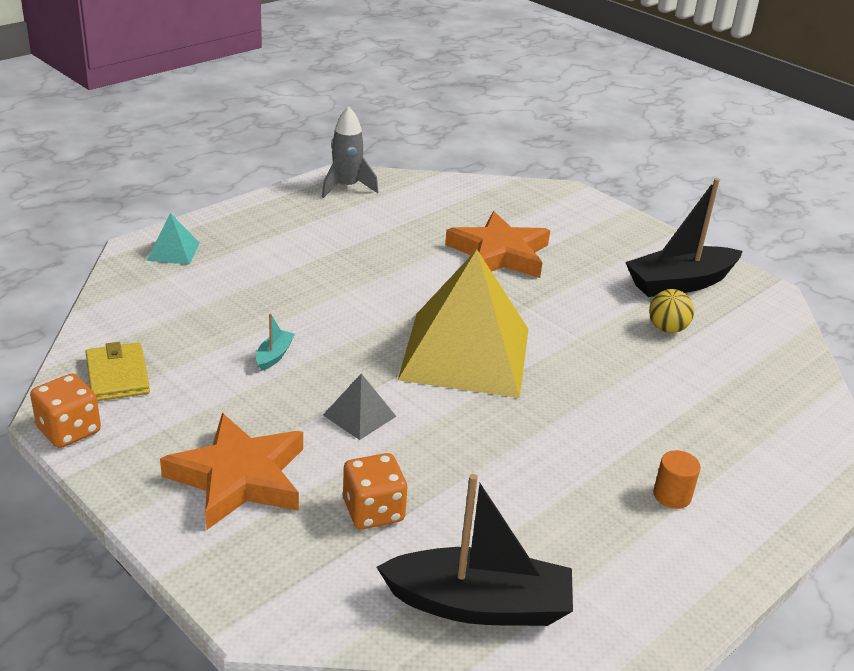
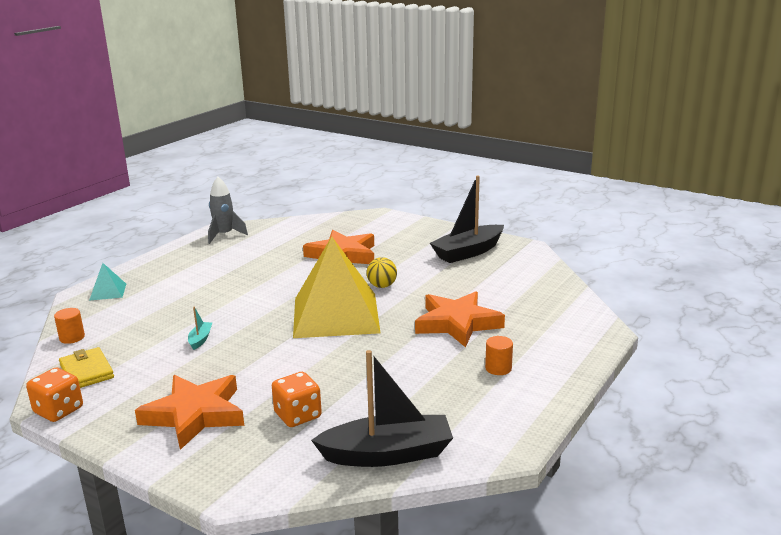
camera: 10 degrees left, 10 degrees down
(111, 317) = (72, 337): none -> orange cylinder
(359, 415) = (272, 363): grey pyramid -> none
(632, 405) = (457, 323): none -> orange star
(667, 329) = (467, 278): yellow ball -> yellow ball (382, 286)

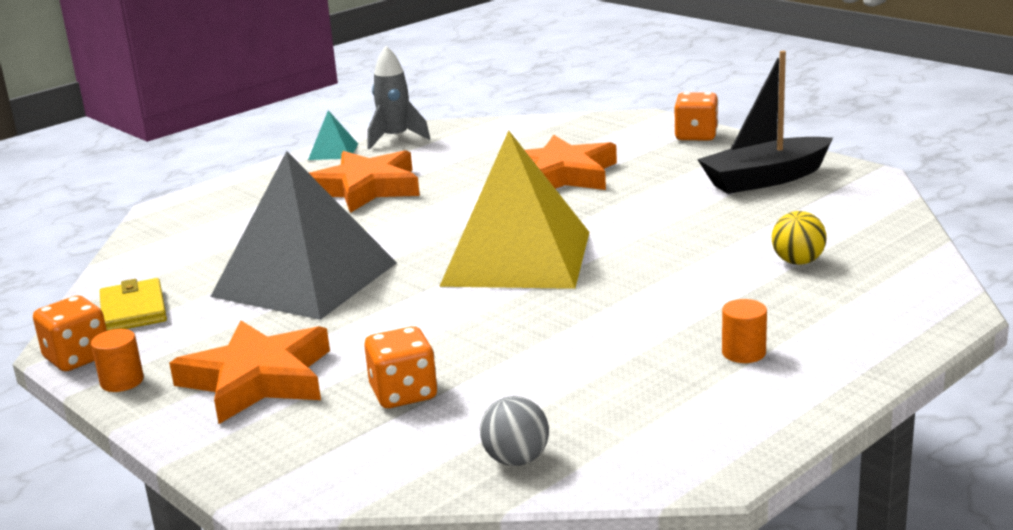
camera: 15 degrees right, 0 degrees up
(72, 337) = (131, 264): orange cylinder -> orange cylinder (122, 381)
(108, 291) = (202, 207): turquoise pyramid -> turquoise pyramid (333, 151)
(200, 339) = (305, 279): turquoise boat -> grey pyramid
(382, 286) = (605, 221): yellow ball -> yellow ball (798, 262)
(387, 454) = (516, 460): black boat -> grey ball
(416, 225) = (696, 136): none -> orange dice
(457, 323) = (703, 283): orange star -> orange star (366, 188)

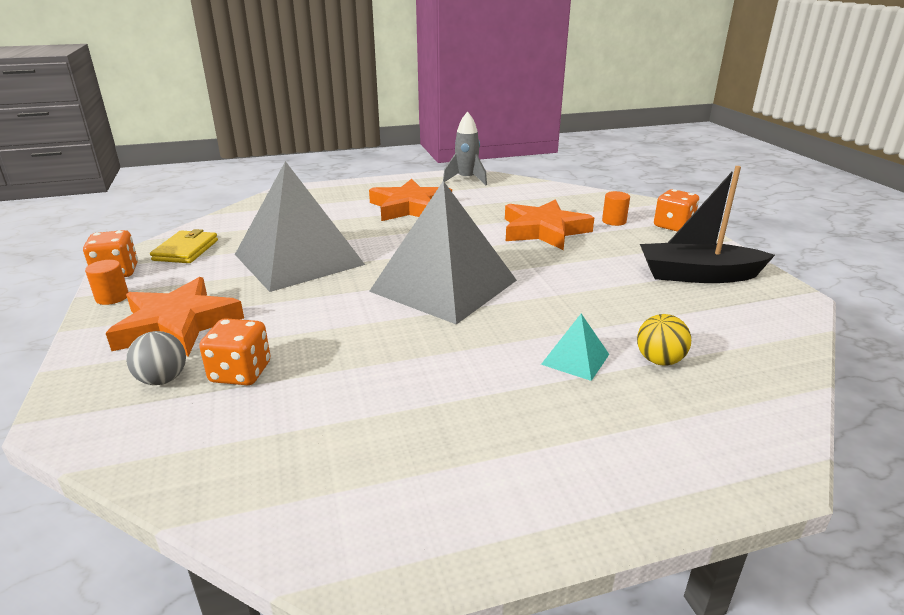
camera: 25 degrees right, 5 degrees up
(333, 151) = (421, 179): turquoise pyramid -> turquoise pyramid (575, 359)
(516, 258) = (444, 285): yellow pyramid -> grey pyramid
(516, 460) = (234, 474): grey ball -> grey ball (163, 379)
(743, 353) = (525, 439): orange cylinder -> orange cylinder (614, 221)

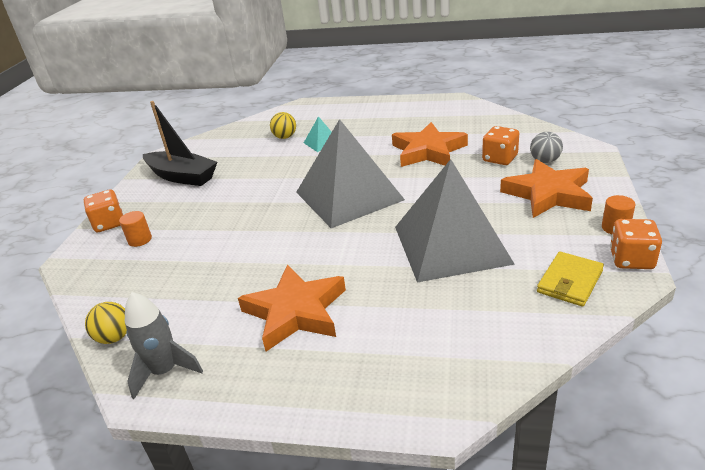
camera: 150 degrees left, 5 degrees up
(523, 183) = (114, 337): none -> yellow ball
(544, 230) = (212, 239): orange star -> orange star (428, 151)

